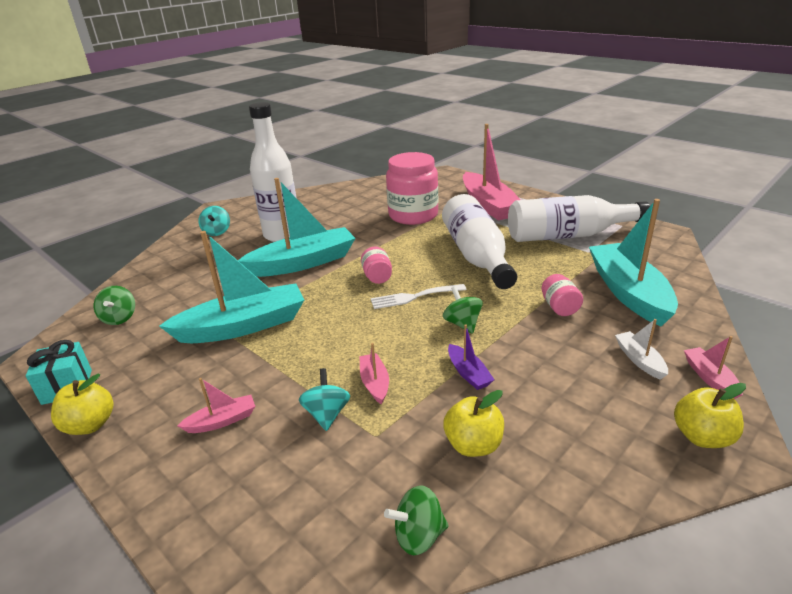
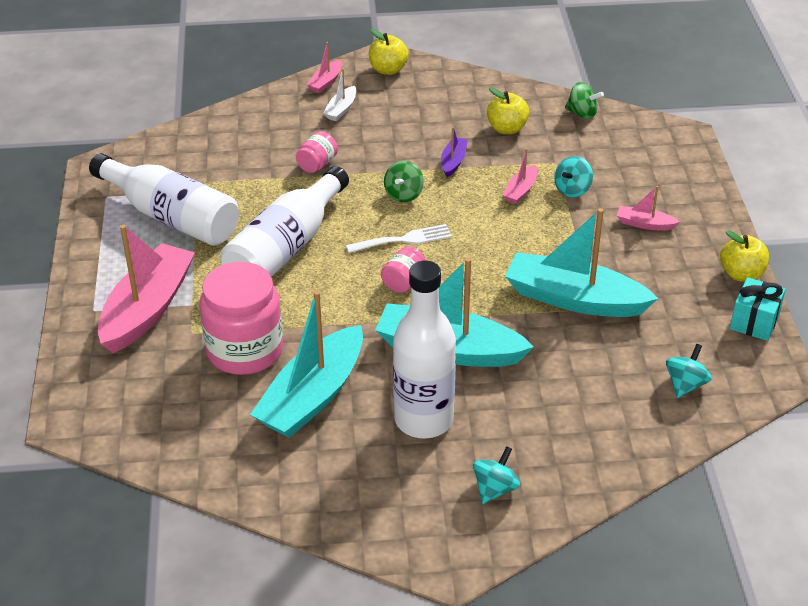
camera: 140 degrees left, 10 degrees up
(119, 318) = (685, 384): green spinning top -> turquoise spinning top
(414, 297) = (403, 240): white fork -> white fork turned 45 degrees counterclockwise
(628, 292) = (250, 144): turquoise boat -> turquoise boat (312, 396)

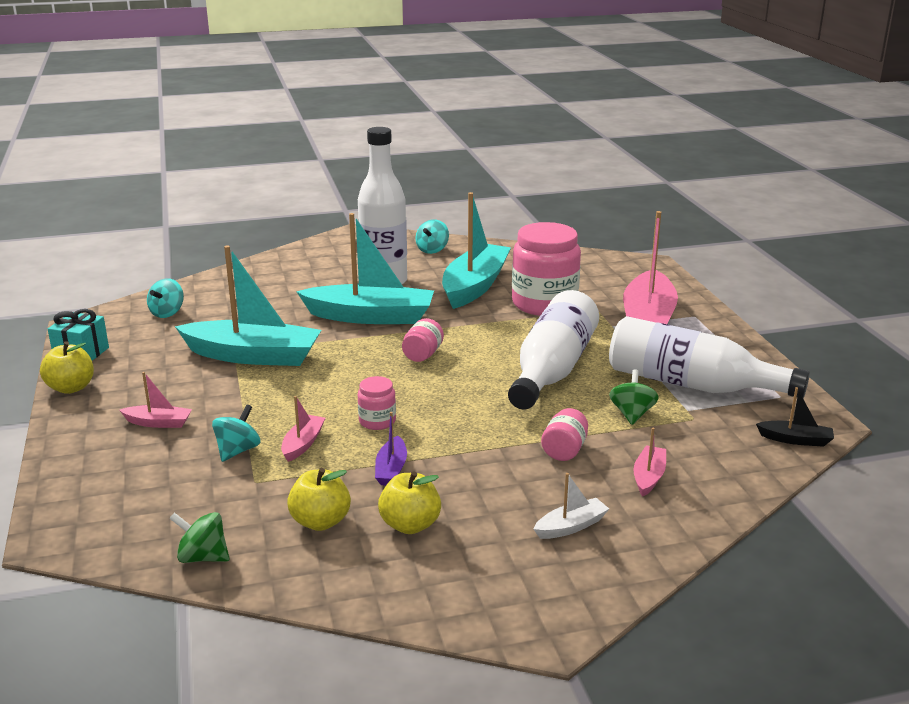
camera: 170 degrees right, 15 degrees down
(135, 155) = (795, 440): none -> black boat
(326, 82) = (618, 570): pink boat -> pink boat (648, 477)
(341, 109) = (571, 526): white boat -> white boat turned 45 degrees clockwise
(388, 70) = (527, 606): yellow apple -> yellow apple (410, 525)
(403, 240) = (432, 386): white fork -> none
(404, 194) = (445, 427): green spinning top -> green spinning top (632, 414)
(458, 206) = (377, 421): none -> pink jar
(495, 489) = (327, 259): turquoise spinning top -> turquoise spinning top (432, 250)

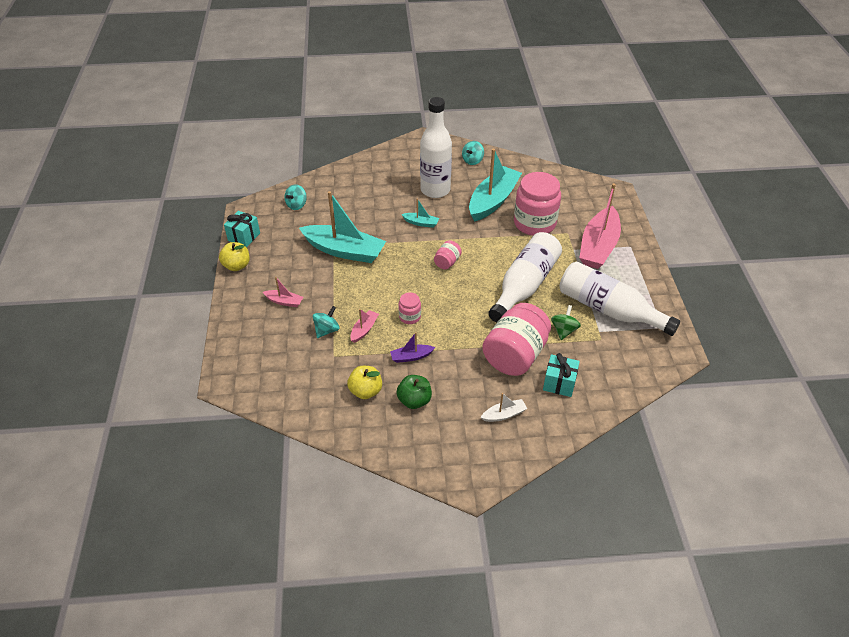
camera: 10 degrees right, 20 degrees up
(203, 557) = (300, 407): green spinning top -> none
(370, 317) = (421, 223): turquoise boat -> turquoise boat, size x0.44
(391, 469) = (411, 357): purple boat -> purple boat turned 60 degrees clockwise
(410, 525) = (414, 400): yellow apple -> green apple
(564, 450) = (515, 355): pink jar -> pink jar, size x2.19
(648, 477) = (559, 383): pink boat -> turquoise gift
(795, 440) = (658, 365): black boat -> none

